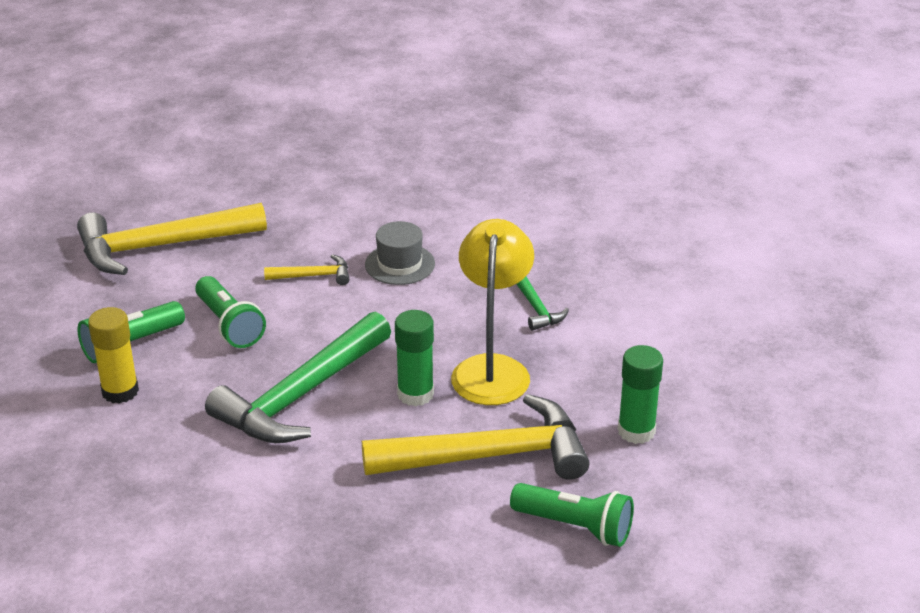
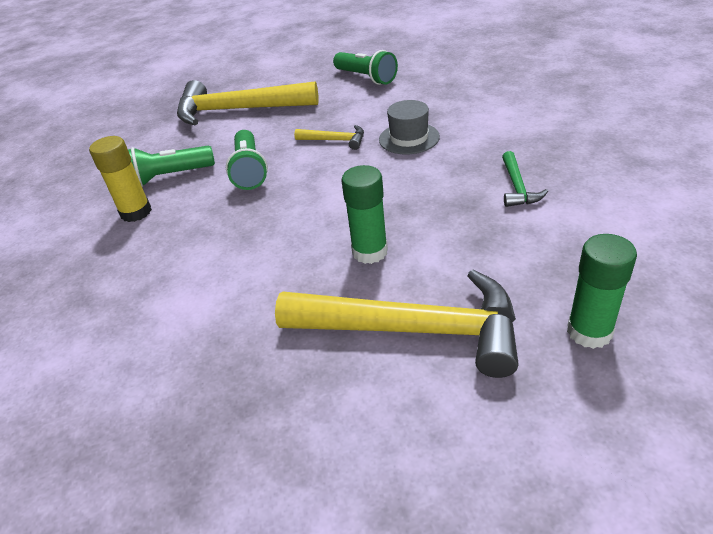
camera: 25 degrees right, 5 degrees up
(301, 396) = (269, 237): green hammer -> none
(492, 369) = (453, 238): yellow lamp -> none
(575, 527) = (479, 443): green flashlight -> green flashlight (366, 78)

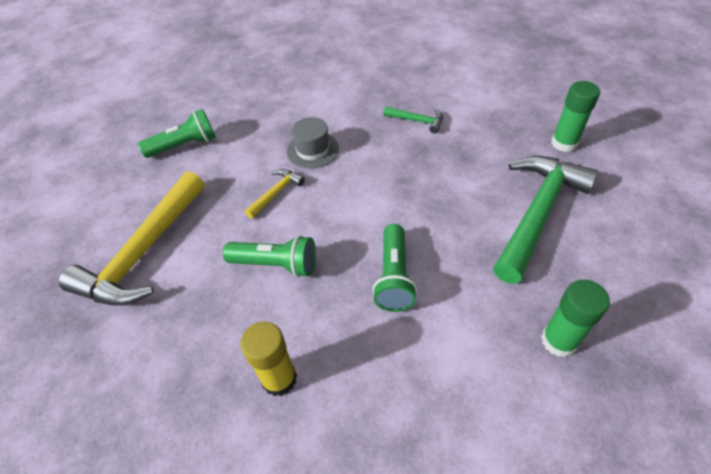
camera: 70 degrees left, 10 degrees up
(170, 177) = (231, 337): green flashlight -> green flashlight (394, 277)
(370, 252) = (447, 213): green glue stick -> green glue stick (559, 341)
(414, 329) = (537, 213): yellow hammer -> green hammer

